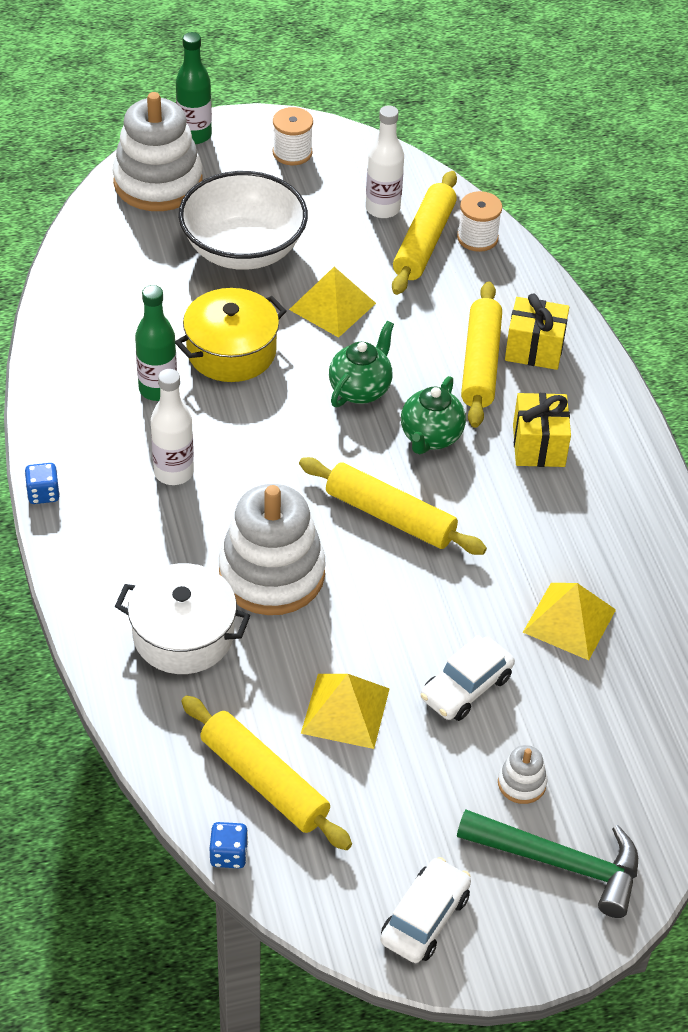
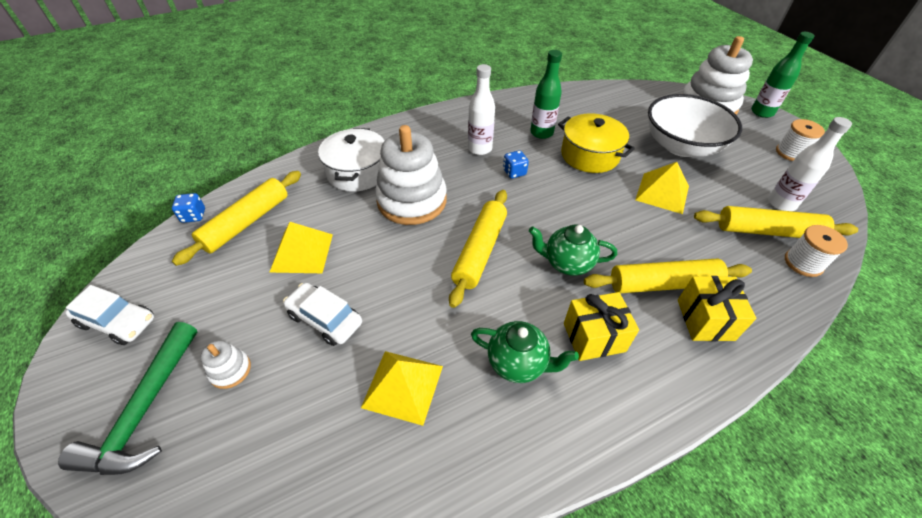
camera: 80 degrees right, 0 degrees up
(43, 494) = (446, 109): blue dice -> blue dice (514, 172)
(360, 389) = (592, 218): green teapot -> green teapot (518, 363)

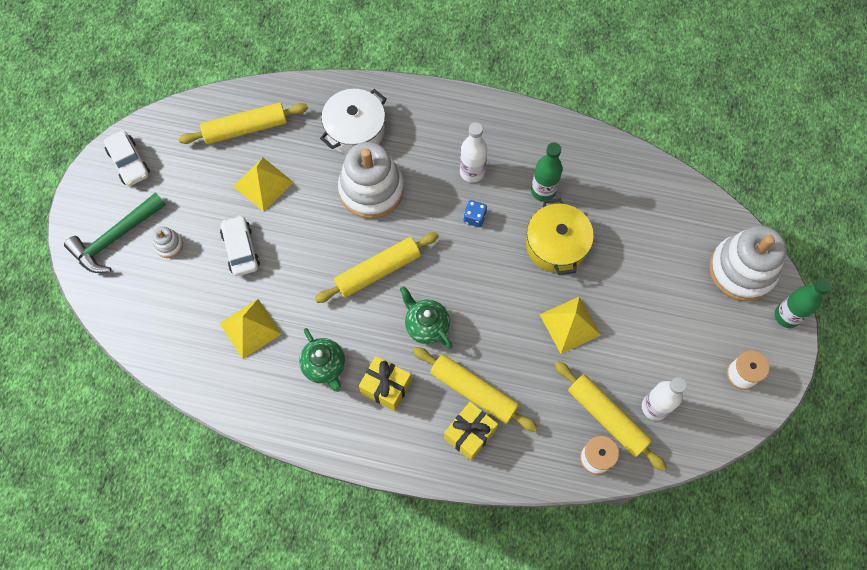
camera: 40 degrees right, 20 degrees up
(193, 216) = (216, 96): blue dice -> none
(681, 146) = (649, 294): white bowl -> none

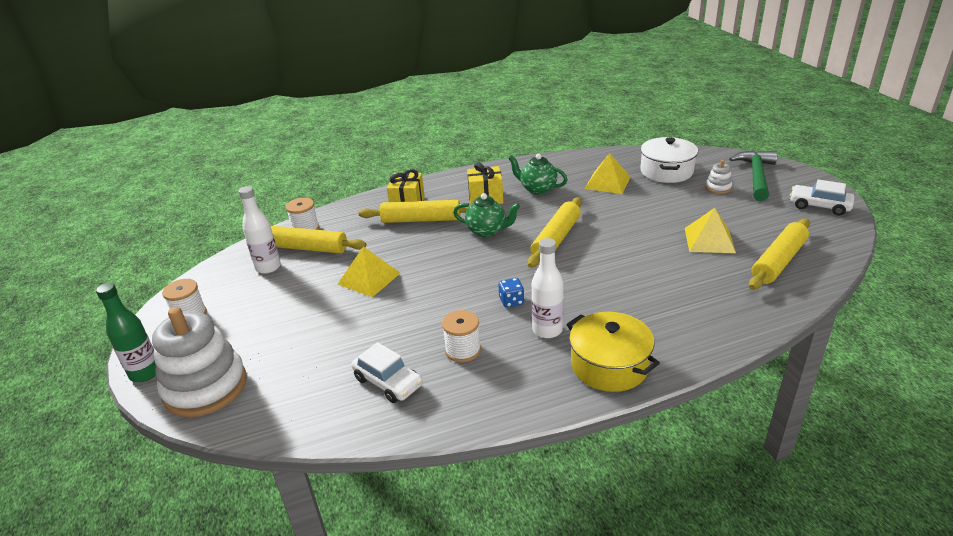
camera: 150 degrees right, 35 degrees down
(241, 249) = (668, 206): white car -> white car (388, 382)
(355, 130) = (691, 305): white pot -> white pot (666, 171)
(371, 189) = (621, 276): white stacking toy -> none
(543, 191) = (463, 350): green bottle -> white spool
(556, 245) = (418, 318): yellow pot -> yellow pot (609, 365)

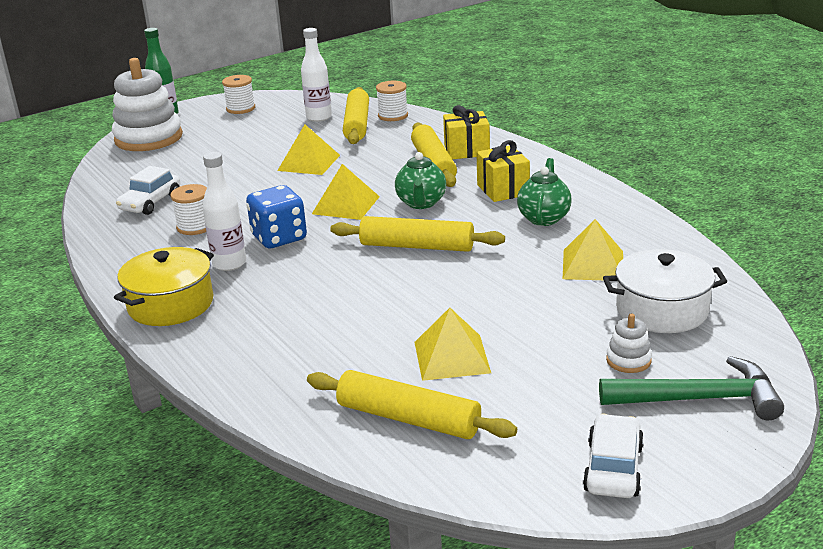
camera: 75 degrees right, 5 degrees down
(469, 264) = (346, 205): none -> yellow pyramid
(511, 301) = (279, 238): blue dice -> blue dice, size x1.88

